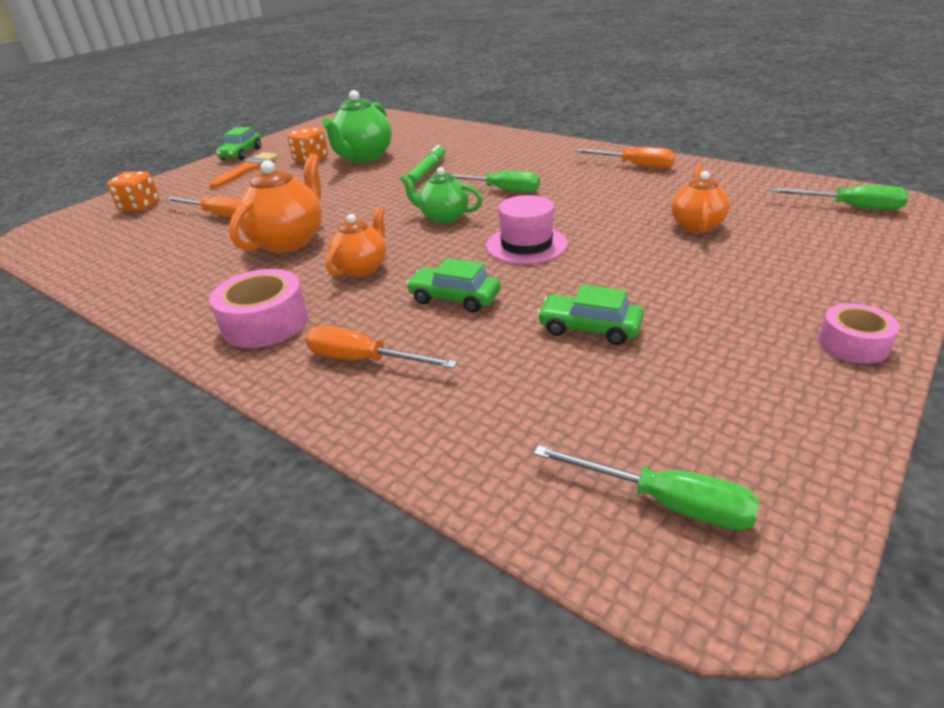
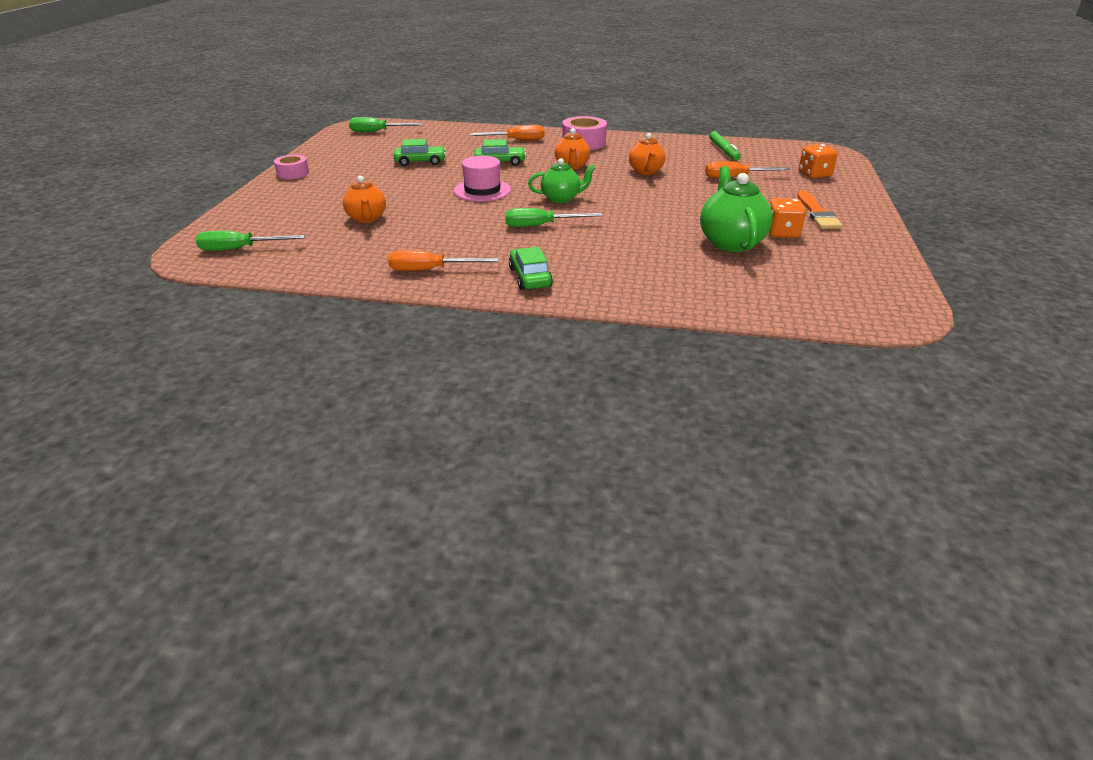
camera: 150 degrees right, 0 degrees up
(241, 154) = (875, 229): green car -> green car (530, 277)
(289, 241) = (646, 171): orange teapot -> orange teapot, size x0.64
(427, 171) = (635, 235): green marker -> green marker (723, 151)

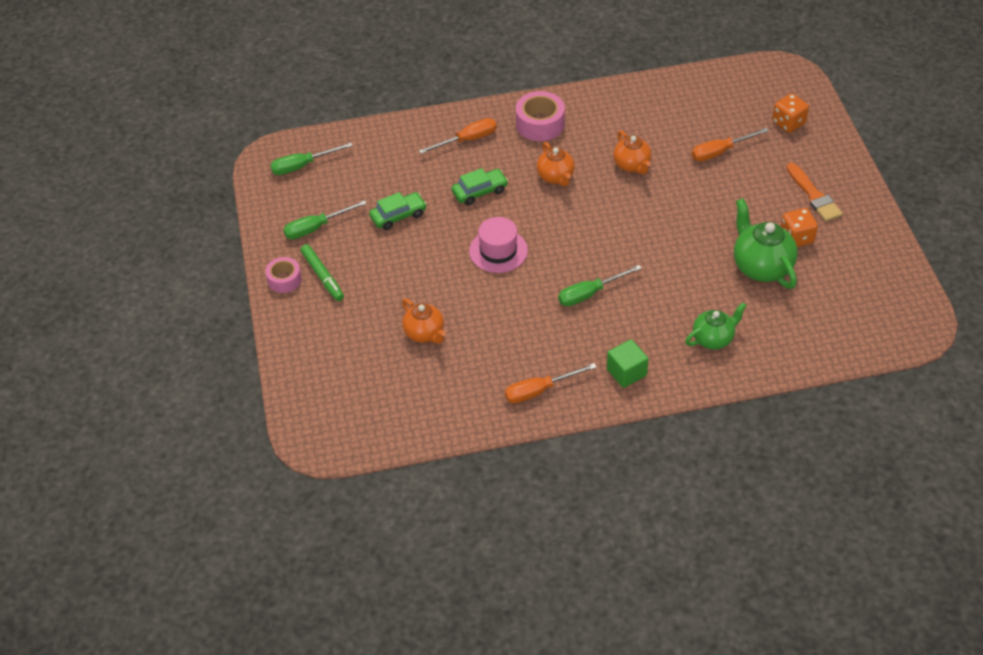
camera: 20 degrees left, 15 degrees up
(240, 249) = (350, 418): green screwdriver -> green screwdriver (316, 228)
(530, 277) = (626, 372): green car -> green cube
(561, 198) = (581, 242): green teapot -> green teapot (713, 339)
(723, 151) = (686, 100): green marker -> green marker (322, 276)

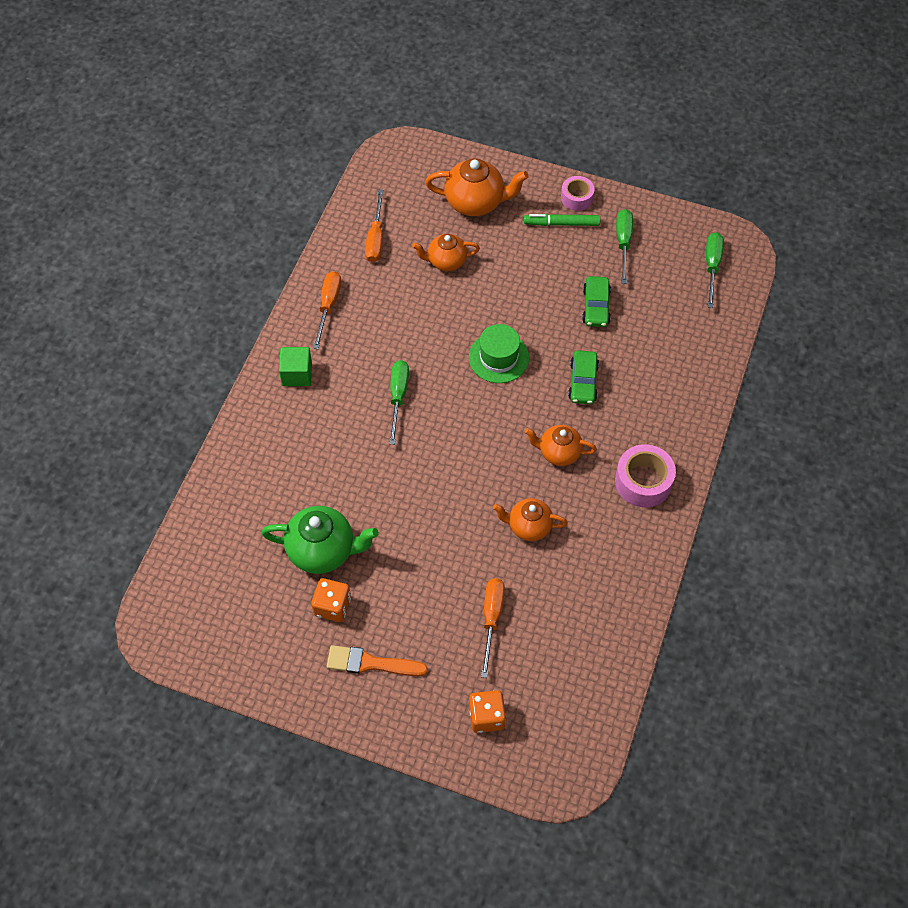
camera: 120 degrees right, 10 degrees up
(340, 347) = (476, 202): none -> orange teapot
(467, 140) = (661, 408): orange screwdriver -> orange screwdriver (376, 238)
(498, 251) = (498, 357): pink hat -> green hat
(713, 339) = (278, 458): green teapot -> none

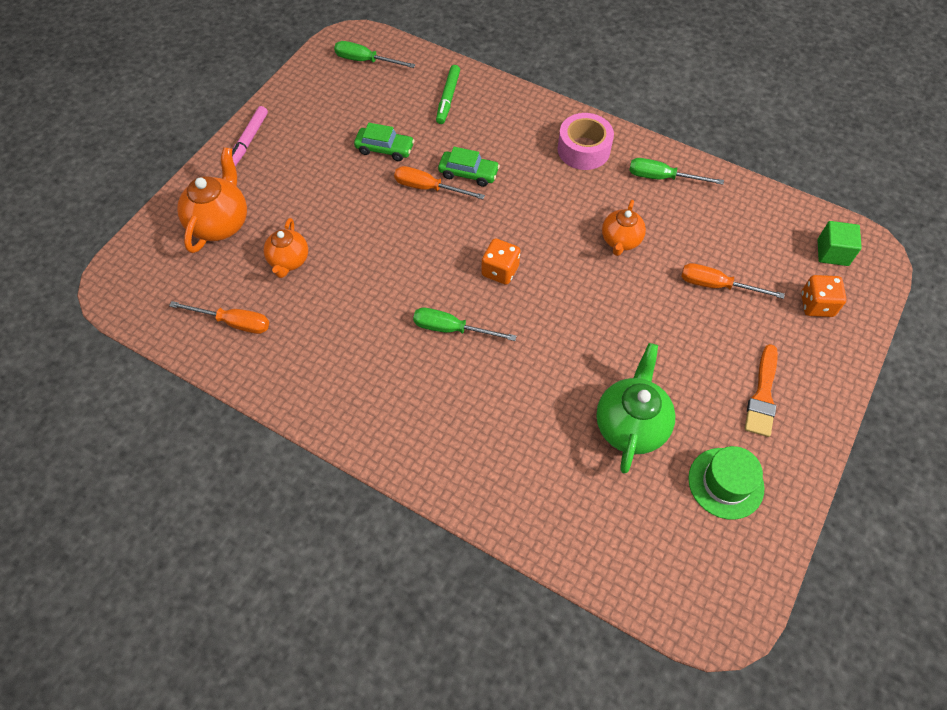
camera: 80 degrees left, 0 degrees up
(297, 374) = (398, 426): green cube -> green cube (832, 252)
(328, 306) = (313, 382): orange screwdriver -> orange screwdriver (428, 188)
(332, 606) = (697, 423): orange dice -> orange dice (500, 271)
(498, 357) = (424, 234): green hat -> green hat (725, 483)
(558, 453) = (543, 205): orange teapot -> none
(561, 223) = (276, 157): green marker -> green marker (448, 98)
(576, 198) = (248, 140): pink tape -> pink marker
(623, 243) = (317, 116): green screwdriver -> green screwdriver (662, 178)

